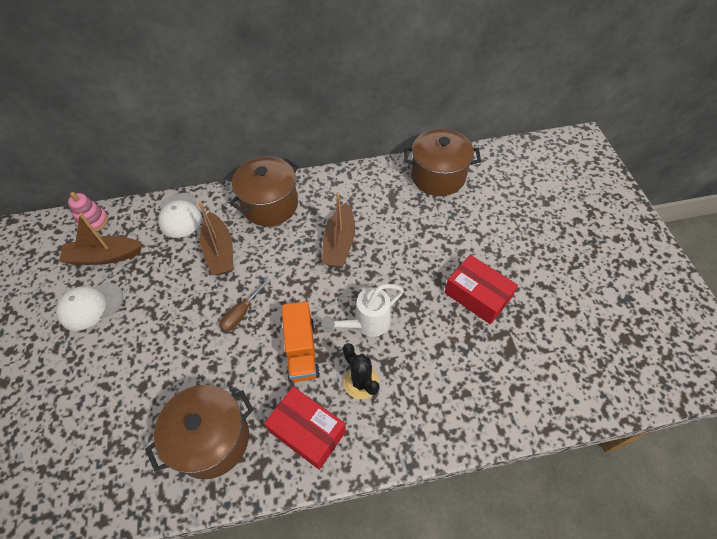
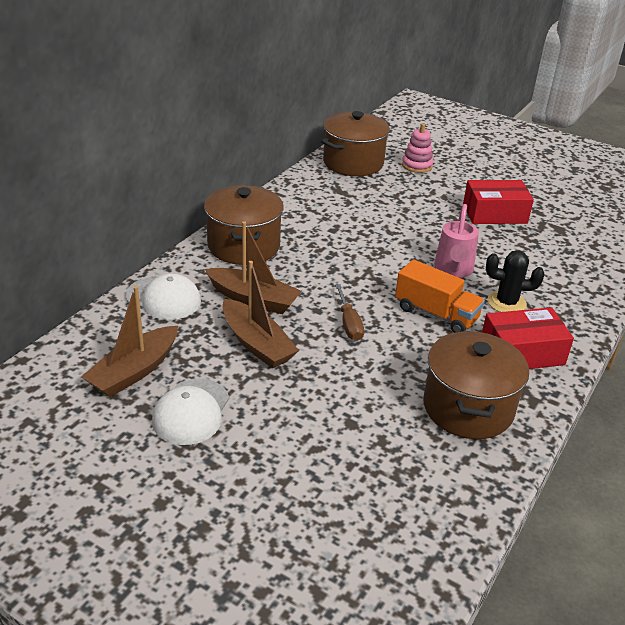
camera: 50 degrees left, 20 degrees down
(93, 221) = (66, 356): pink stacking toy -> pink stacking toy (417, 165)
(339, 243) = (349, 238): brown boat -> brown boat (256, 344)
(366, 324) = (453, 271): white watering can -> pink watering can

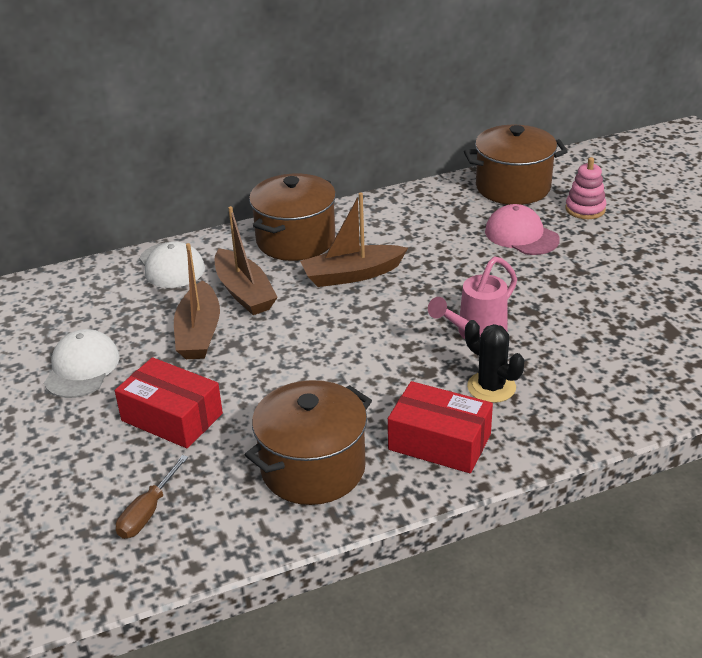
camera: 40 degrees right, 0 degrees up
(134, 371) = (79, 318): brown boat -> brown boat (352, 275)
(191, 412) = (82, 368): white cap -> white cap turned 135 degrees clockwise
(349, 323) = (301, 346): brown screwdriver -> brown screwdriver (148, 512)
(399, 194) = (521, 235): none -> pink cap
(436, 314) = (399, 369): orange truck -> none
(494, 213) = (609, 289): red box -> red box (172, 417)

